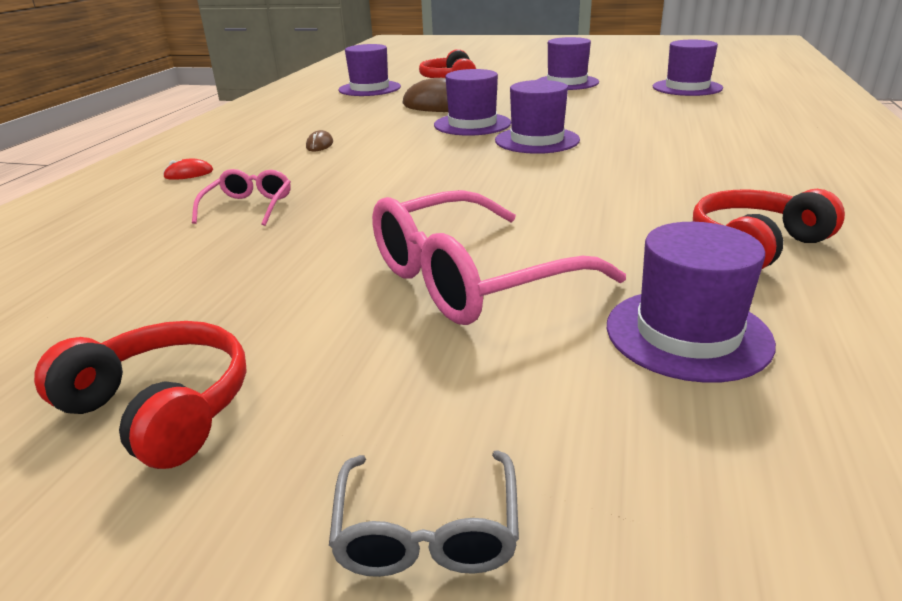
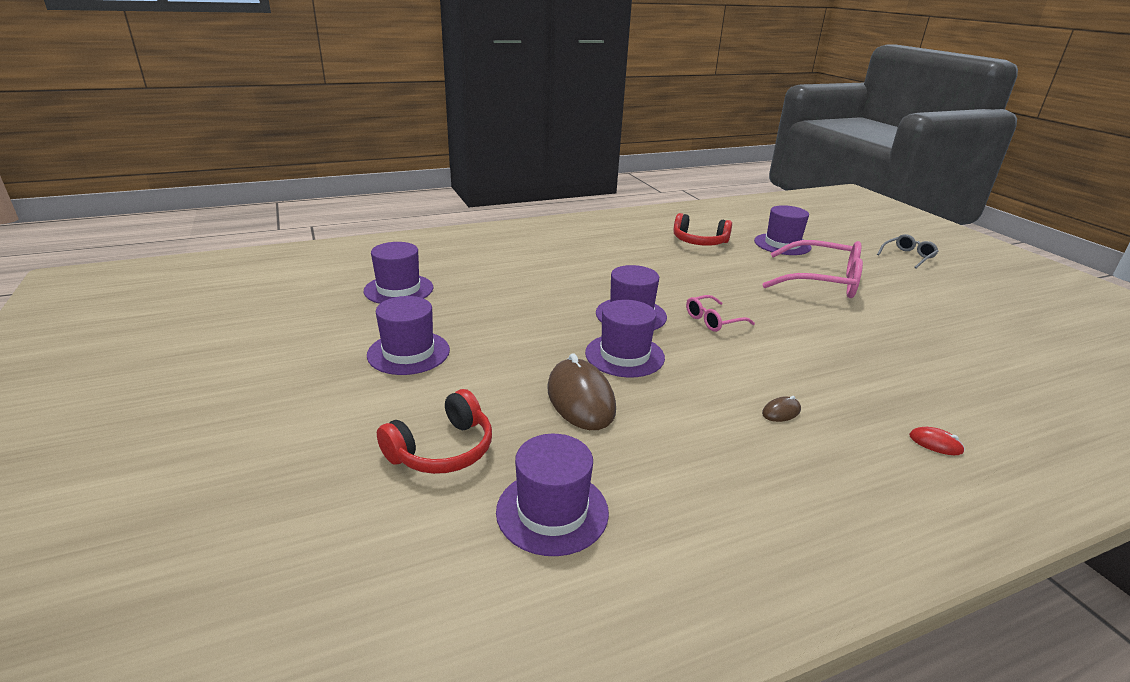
camera: 130 degrees left, 0 degrees up
(161, 408) = (976, 302): red headphones -> none
(249, 207) = (898, 372): pink glasses -> pink glasses (713, 320)

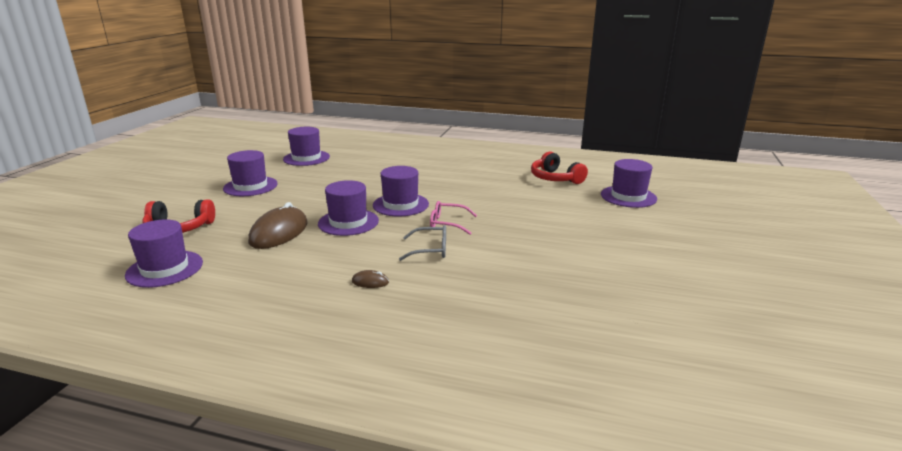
camera: 40 degrees right, 5 degrees down
(822, 281) = (601, 228): pink glasses -> none
(908, 256) = (748, 236): grey glasses -> grey glasses (430, 250)
(935, 443) = (431, 342): red mouse -> none

